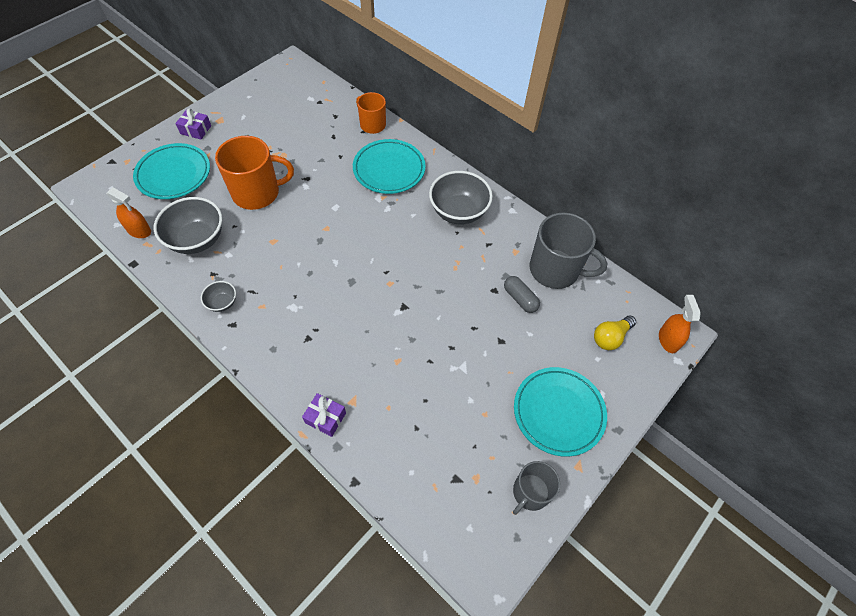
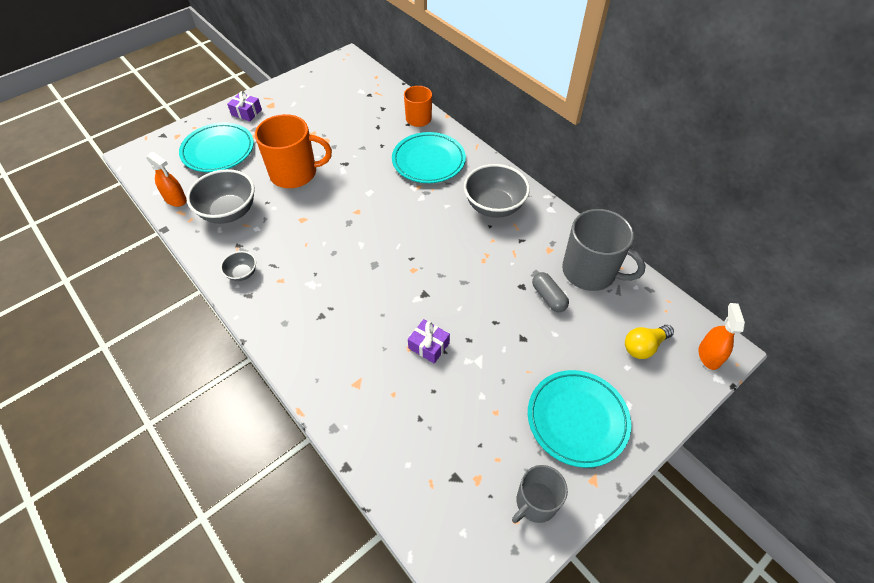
camera: 10 degrees right, 5 degrees down
(325, 418) = (326, 397): purple gift -> purple gift (429, 345)

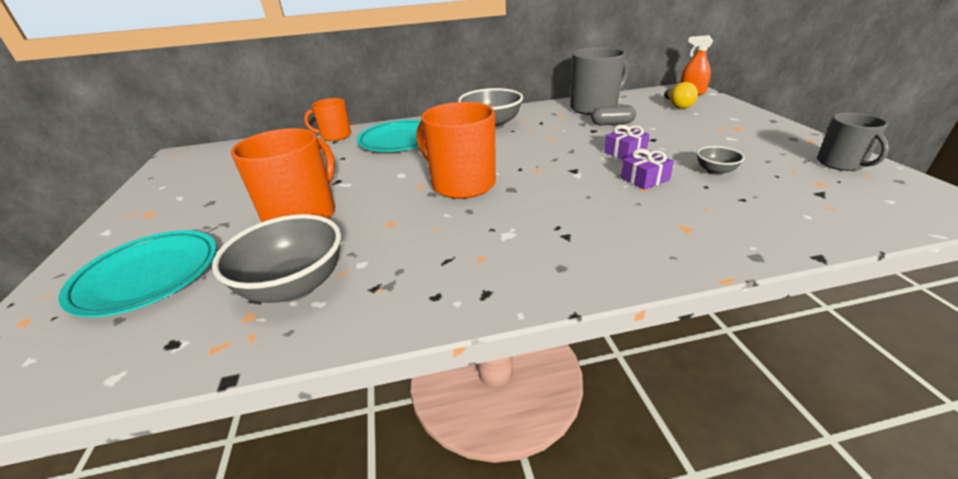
camera: 60 degrees left, 20 degrees down
(175, 199) = (176, 349): orange spray bottle -> none
(242, 273) = (436, 292): grey bowl -> grey bowl (715, 171)
(246, 112) = (121, 236): purple gift -> purple gift (625, 152)
(370, 233) = (462, 184): none -> orange mug
(577, 419) = (747, 135): turquoise plate -> none

